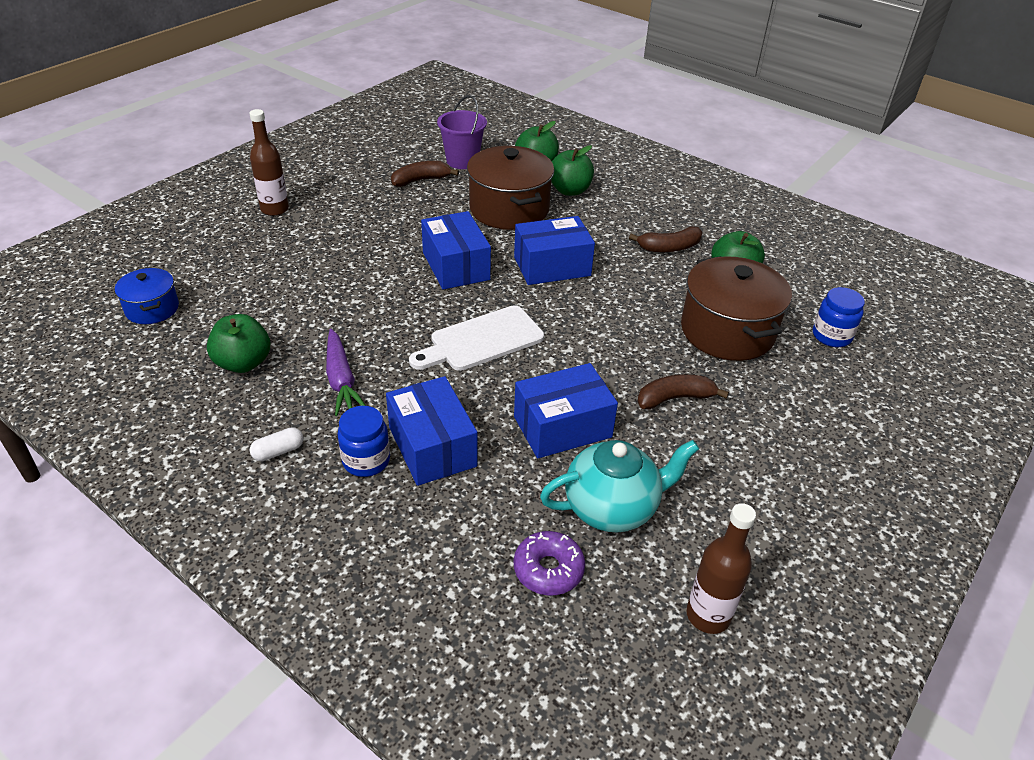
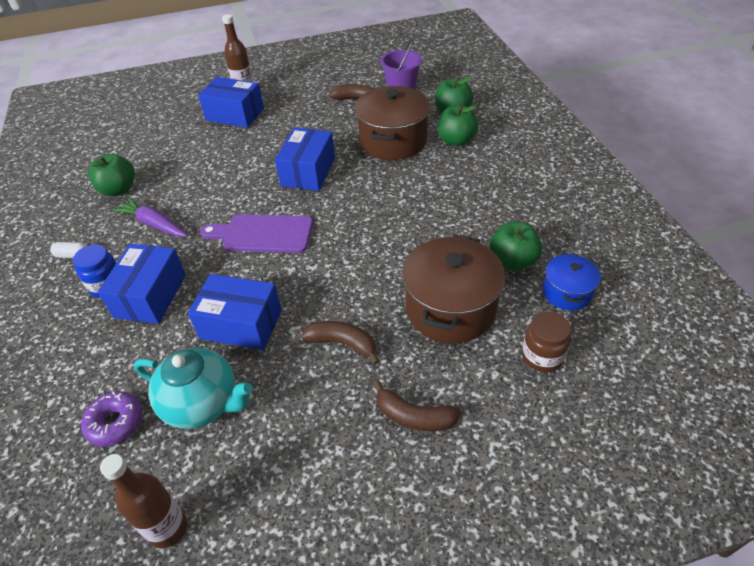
camera: 40 degrees right, 5 degrees up
(152, 309) = (114, 136): blue pot -> blue pot (567, 292)
(341, 380) = (154, 224): purple carrot -> purple carrot turned 105 degrees clockwise
(482, 340) = (263, 234): white cutting board -> purple cutting board
(552, 266) = (373, 197): blue box -> blue box (235, 114)
(669, 247) = (484, 216): brown banana -> brown banana (414, 416)
(831, 336) = (542, 356): blue jar -> brown jar

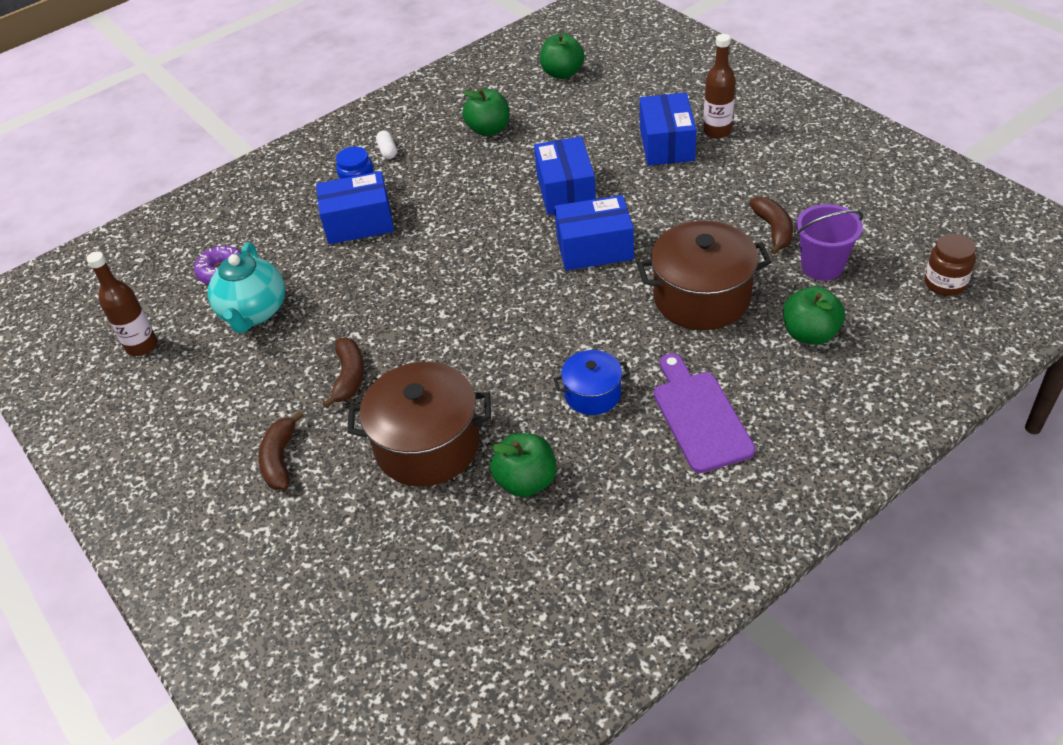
camera: 70 degrees right, 0 degrees up
(154, 224) = (451, 177): purple carrot -> none
(241, 324) = (347, 296): blue box -> blue box (565, 191)
(263, 234) = (473, 258): purple cutting board -> purple cutting board (699, 416)
(456, 140) = (743, 358): green apple -> green apple (562, 73)
(542, 356) = (387, 544): brown jar -> brown jar (945, 283)
(567, 292) = (495, 547): blue pot -> blue pot (592, 394)

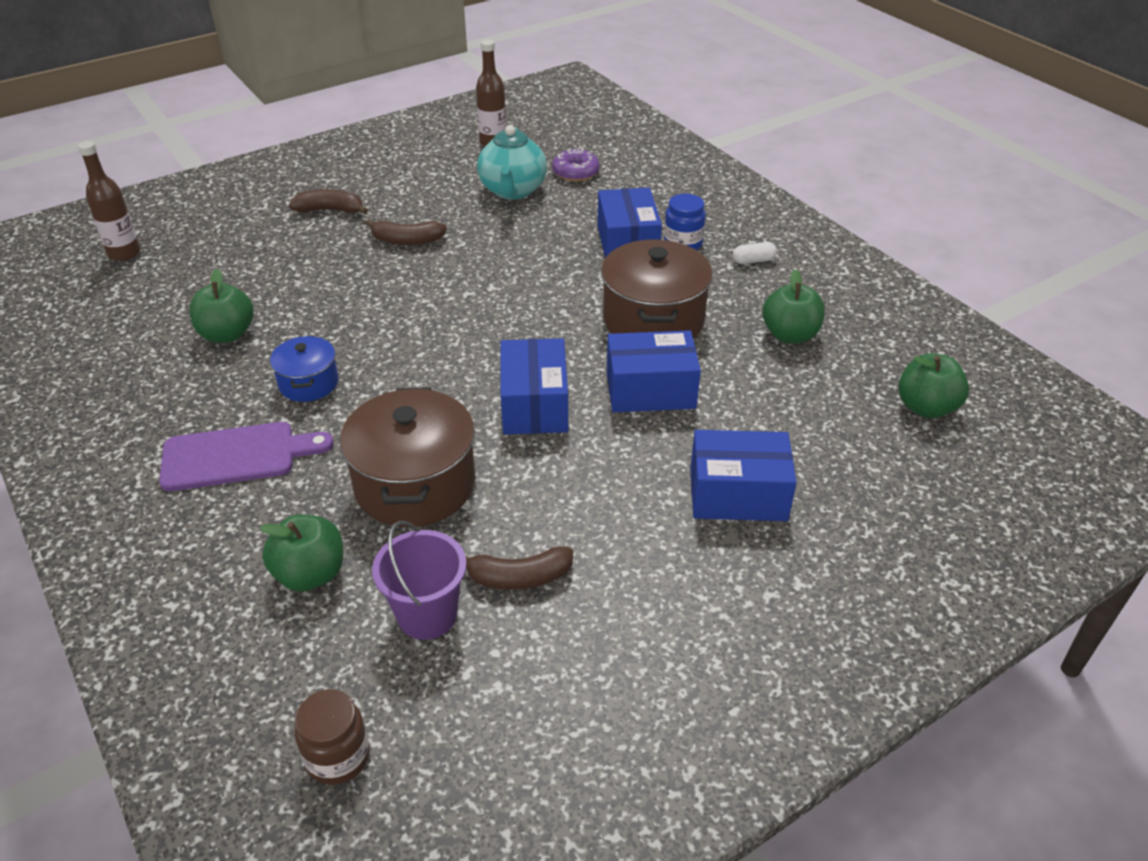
camera: 90 degrees right, 5 degrees down
(254, 313) = (512, 191): turquoise teapot -> turquoise teapot turned 90 degrees counterclockwise
(427, 445) = (302, 281): brown pot -> brown pot (653, 320)
(717, 131) = (765, 555): brown bottle -> brown bottle (124, 253)

